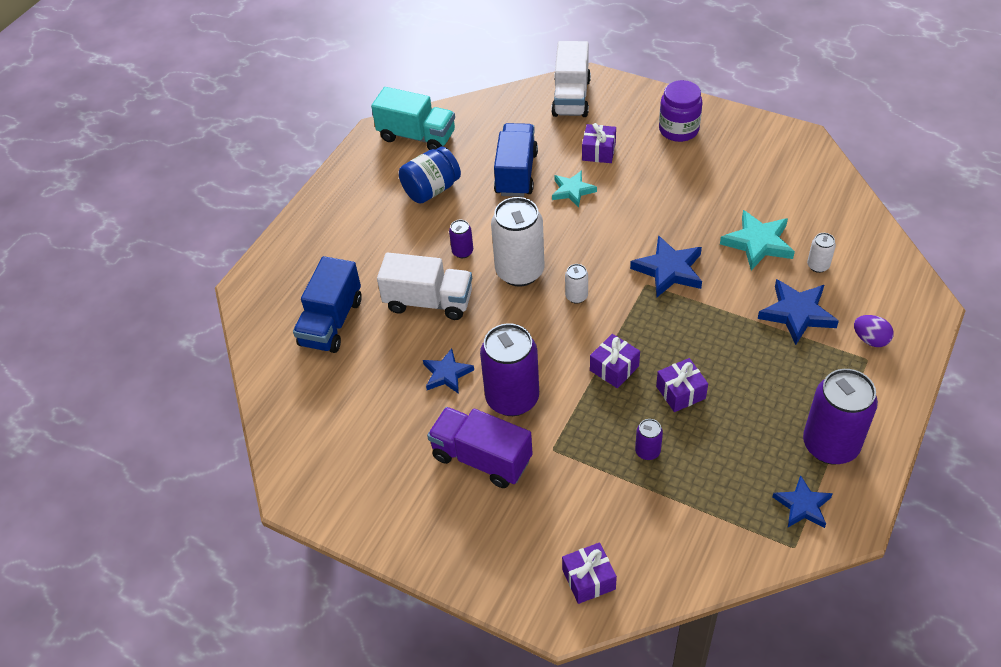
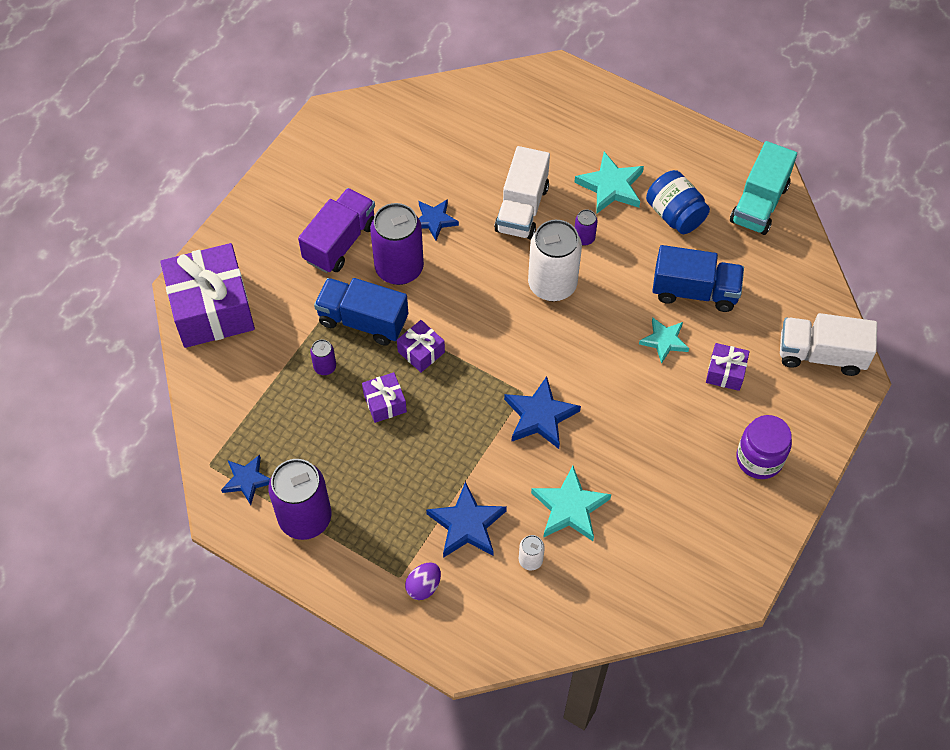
camera: 90 degrees right, 10 degrees up
(331, 322) = (506, 135): blue truck -> blue truck (363, 321)
(399, 236) = (611, 186): none -> turquoise star
(576, 296) = (514, 330): white can -> none
(588, 579) = (212, 309): purple gift -> purple gift, size x2.18

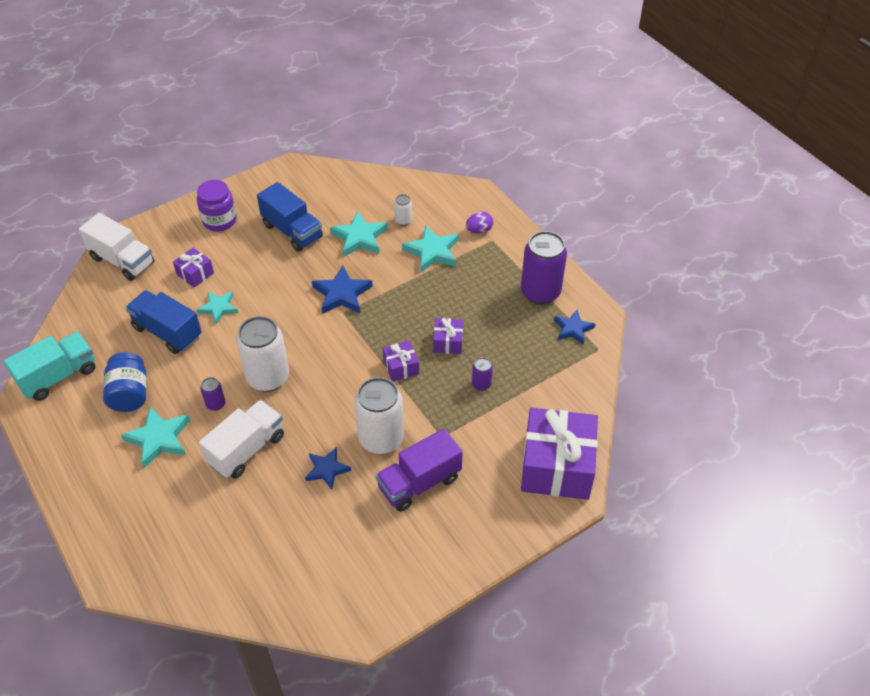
camera: 155 degrees left, 10 degrees down
(363, 321) = (433, 407): blue truck -> blue truck (292, 231)
(399, 268) = (381, 439): purple can -> white can
(467, 525) = (432, 251): blue star -> turquoise star

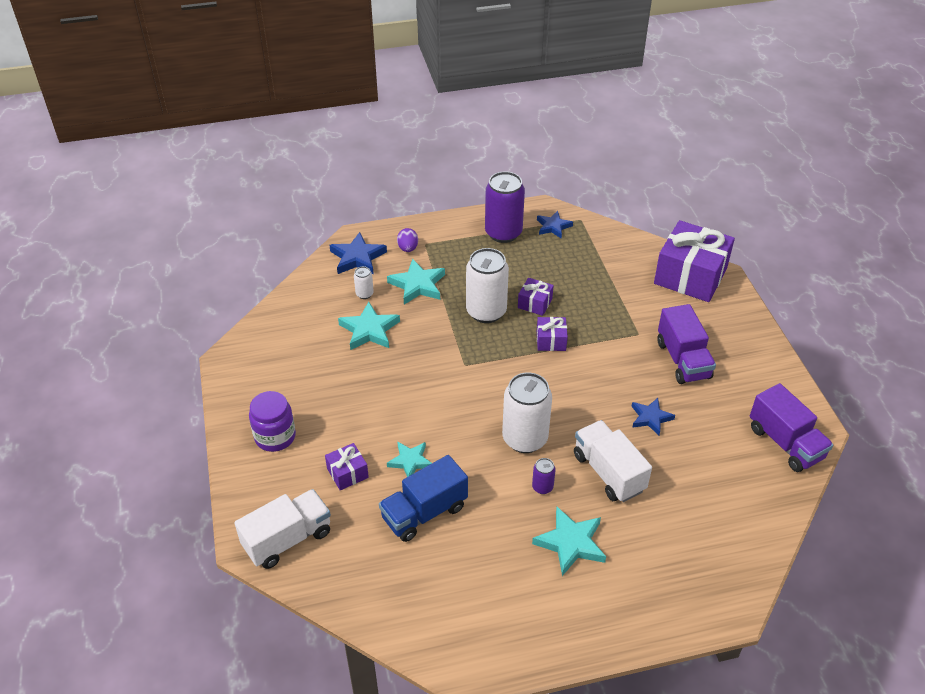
camera: 70 degrees left, 5 degrees down
(58, 376) = (445, 628): turquoise truck -> none
(129, 394) = (499, 561): blue jar -> none
(292, 231) = (329, 379): blue truck -> none
(332, 597) = (785, 443): none -> purple truck
(342, 294) = (439, 360): blue star -> blue star (357, 257)
(381, 439) = (628, 373): white can -> white can (486, 312)
(481, 384) = (591, 295): purple can -> none

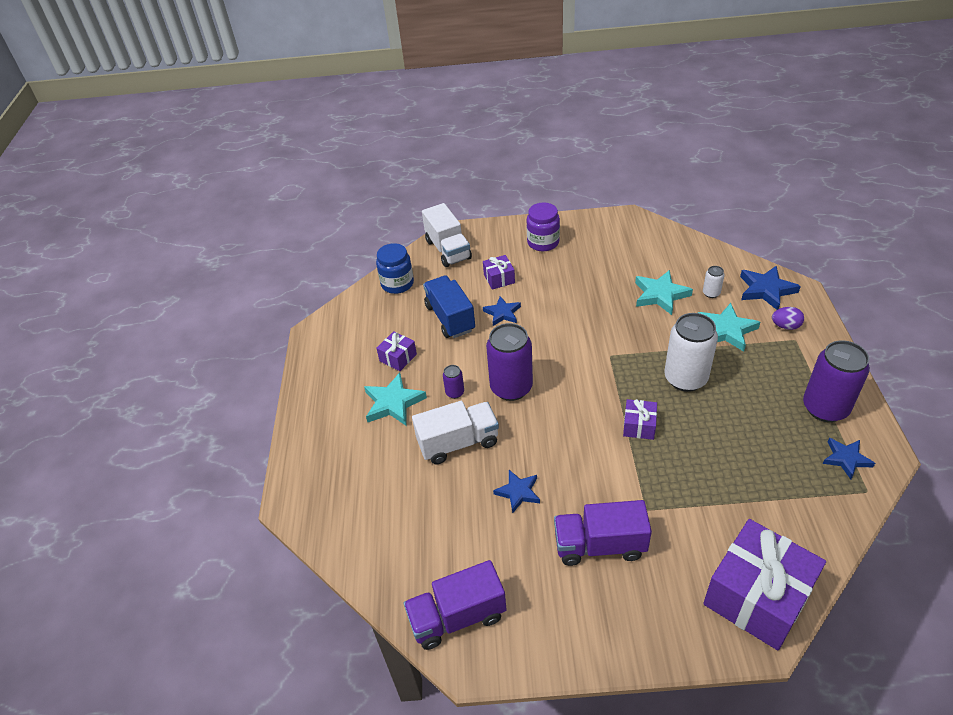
camera: 105 degrees right, 0 degrees up
(362, 587) = (397, 284): none -> blue jar
(410, 461) = (502, 313): turquoise star -> blue star
(525, 439) = (511, 387): white can -> purple can
(535, 303) = (699, 420): purple gift -> purple gift (398, 357)

